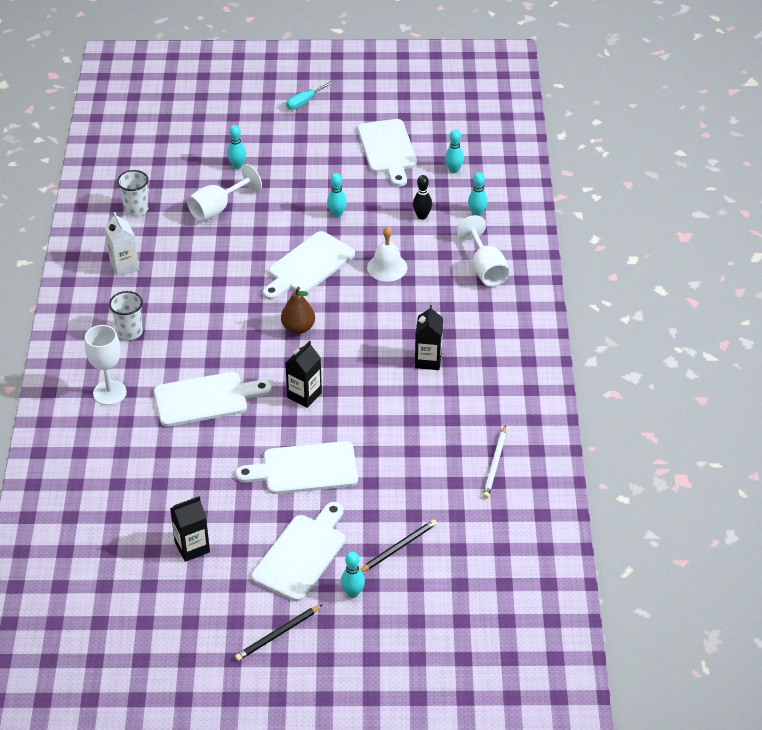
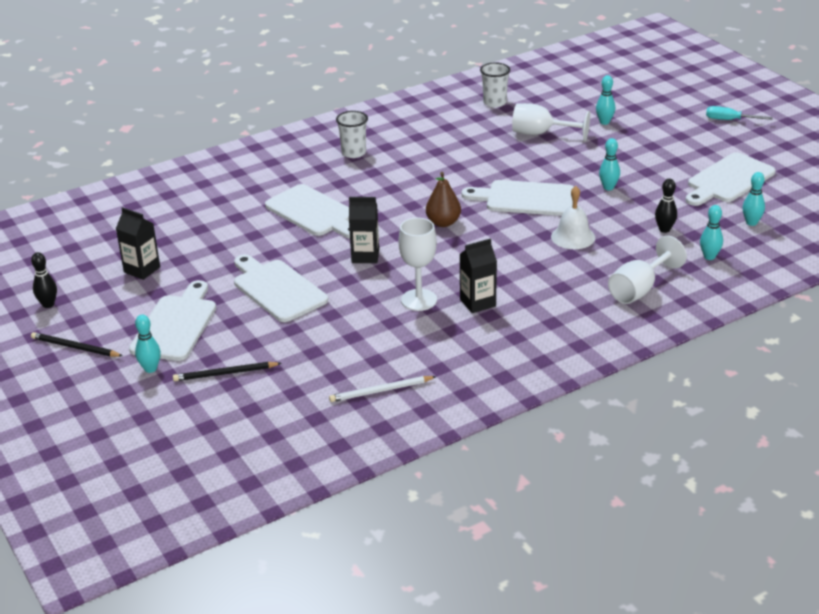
camera: 60 degrees right, 10 degrees down
(109, 393) = (278, 170): white goblet -> white goblet (419, 300)
(124, 266) = (424, 122): white carton -> none
(190, 633) = (48, 304): none -> black bowling pin
(302, 554) = (176, 325): white cutting board -> white cutting board turned 75 degrees counterclockwise
(398, 547) = (225, 373): black pencil -> black pencil turned 150 degrees clockwise

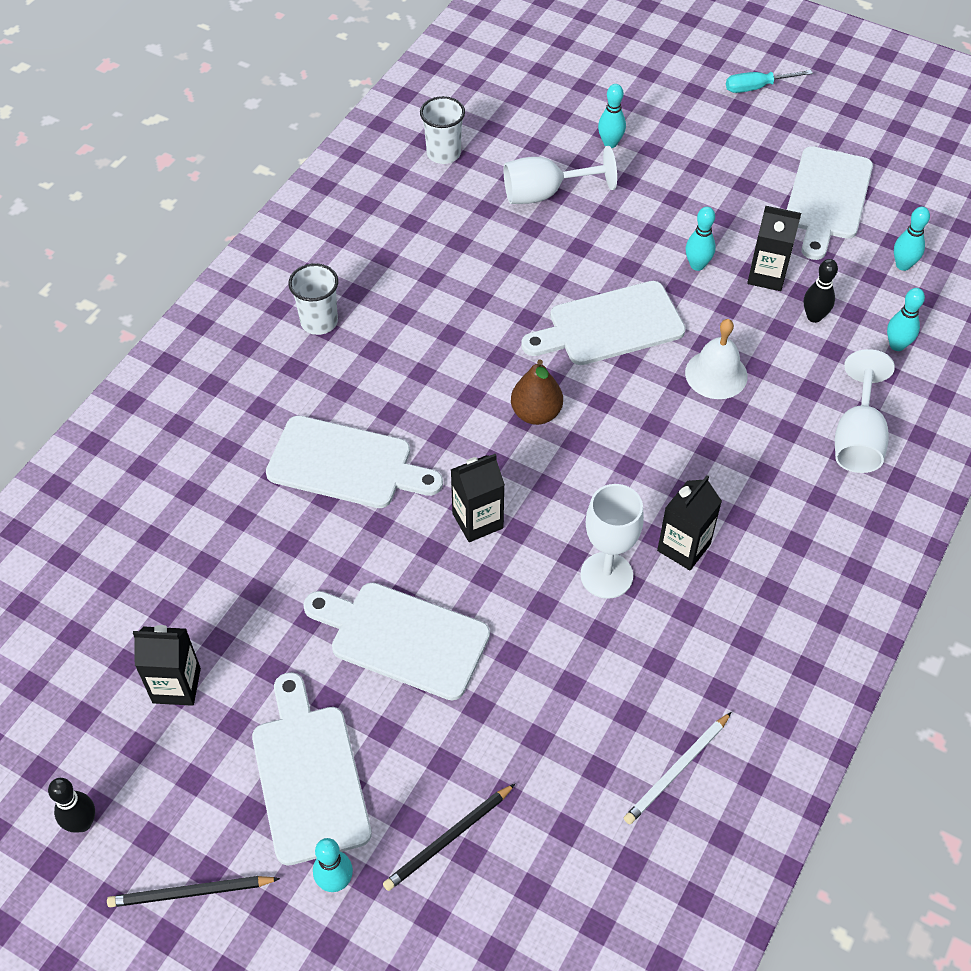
camera: 30 degrees left, 20 degrees up
(650, 203) = (767, 275): none -> black carton

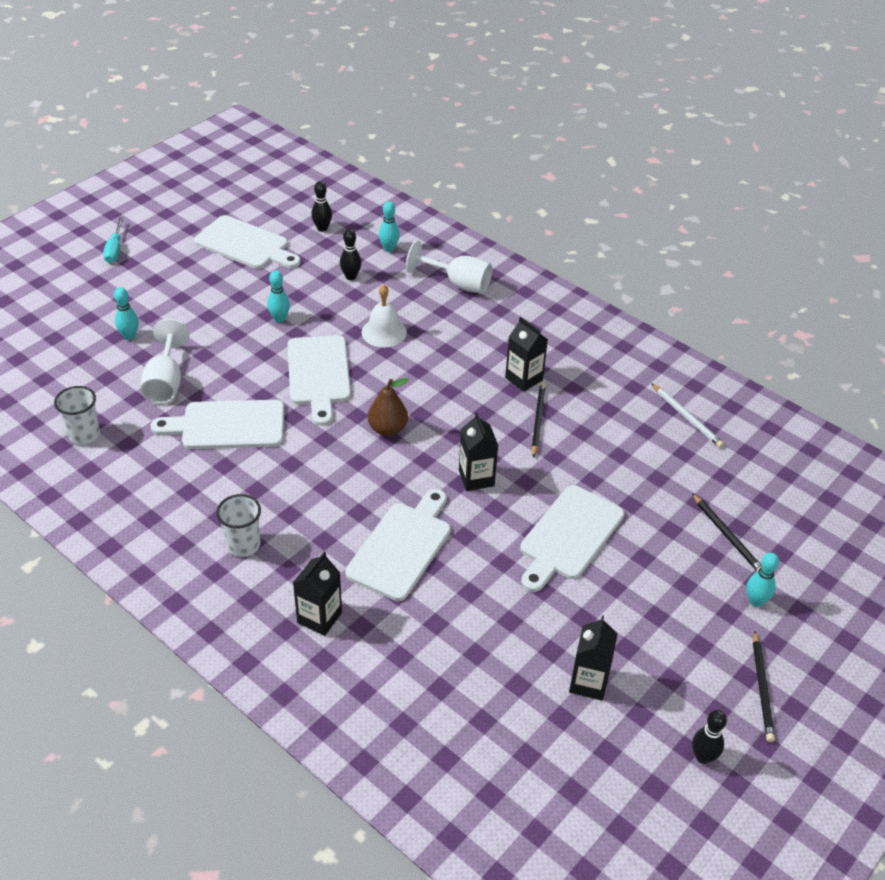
camera: 80 degrees left, 10 degrees down
(309, 776) = (675, 606): white cutting board -> white cutting board (227, 425)
(606, 575) = (538, 420): white goblet -> black pencil
(767, 275) = (304, 288): black carton -> black carton (319, 617)
(903, 265) = (322, 228): turquoise bowling pin -> black bowling pin

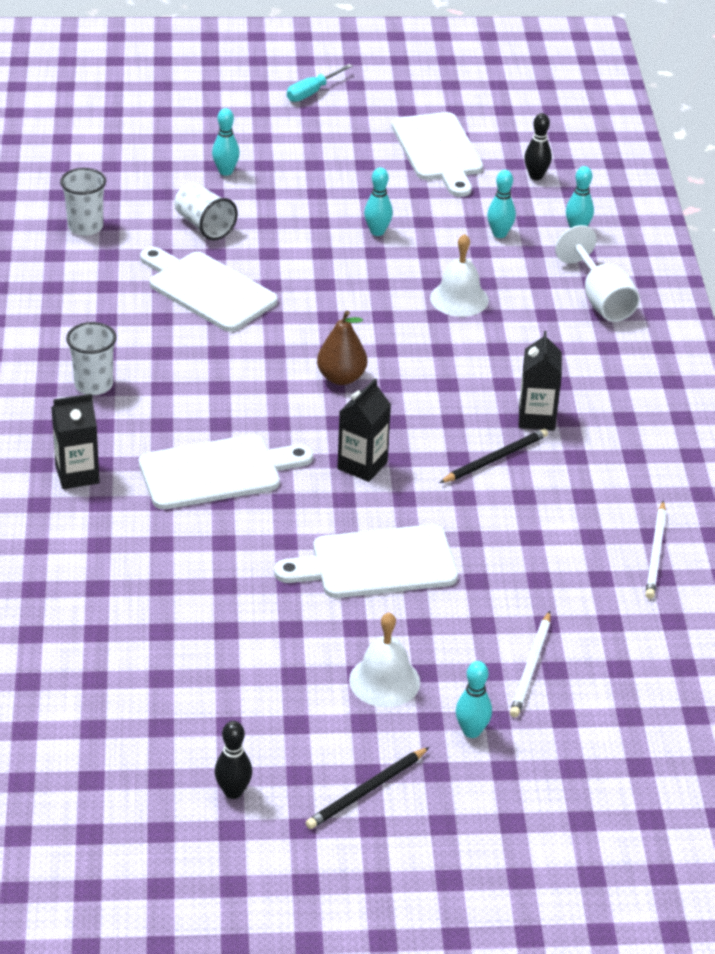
camera: 45 degrees right, 5 degrees down
(165, 382) = (204, 226): white goblet -> white cup
(319, 374) = (345, 297): white cutting board -> none
(351, 277) = (499, 234): black bowling pin -> turquoise bowling pin
(588, 682) = (221, 673): black carton -> none
(674, 608) = (384, 681): none -> white bell
(727, 536) = (531, 667): black pencil -> white pencil

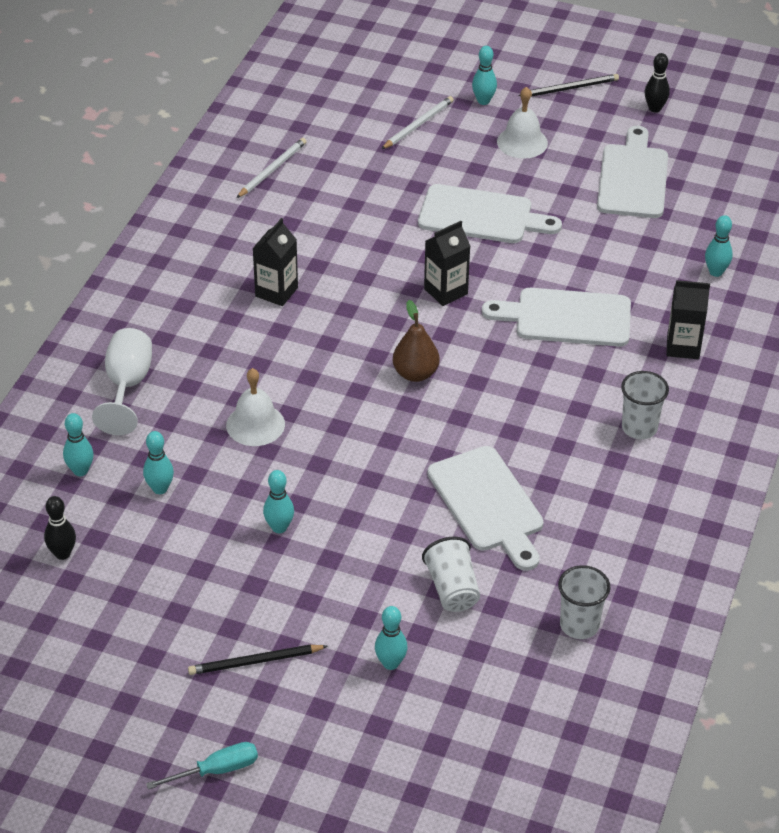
camera: 155 degrees left, 5 degrees up
(68, 570) = (716, 272): none -> turquoise bowling pin
(438, 151) = (137, 623): white cutting board -> white cutting board (633, 178)
(495, 459) = (336, 268): black pencil -> black pencil (255, 662)

